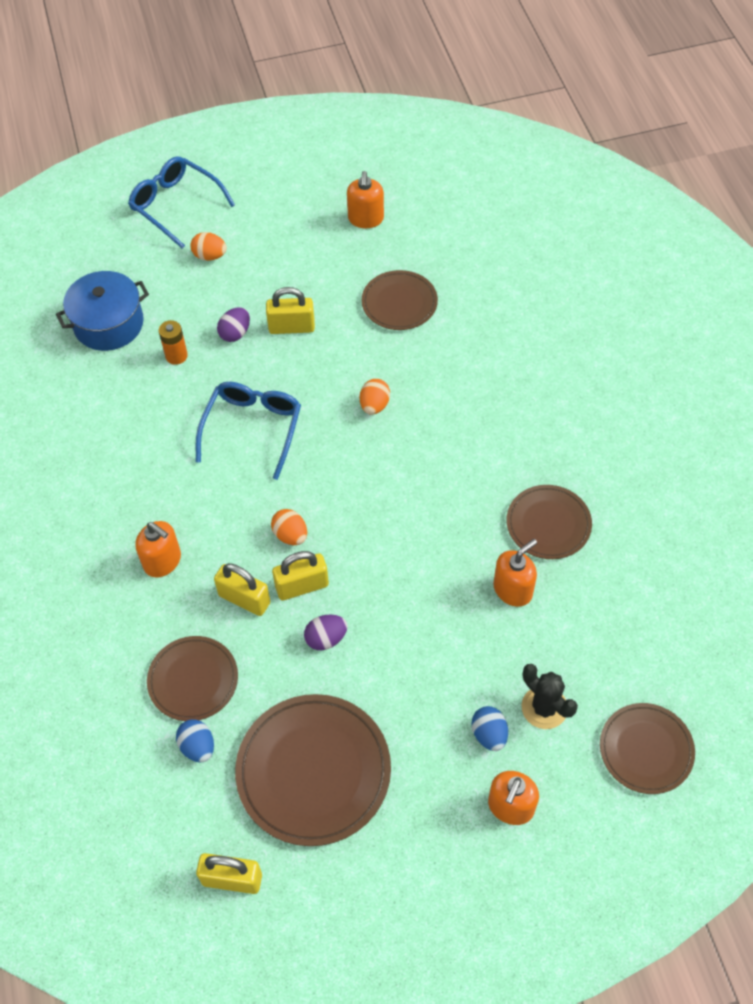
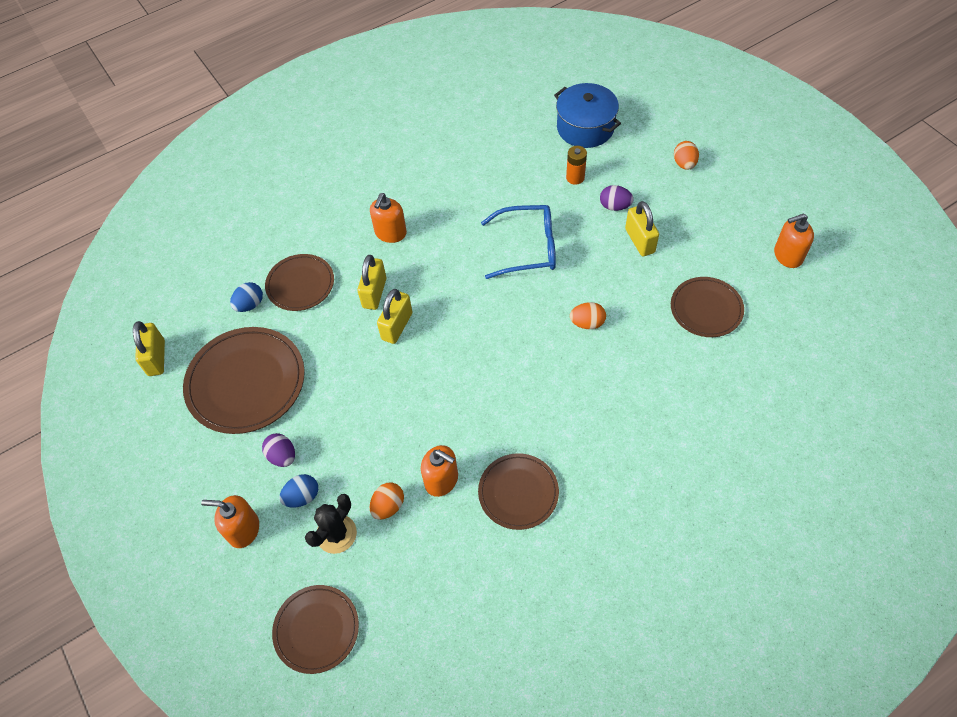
camera: 75 degrees right, 0 degrees up
(176, 206) = (723, 125): blue glasses -> none
(290, 535) = (439, 304): orange egg -> orange egg (388, 506)
(302, 586) = (397, 326): yellow padlock -> yellow padlock turned 60 degrees clockwise
(326, 638) = (356, 356): purple egg -> purple egg (282, 456)

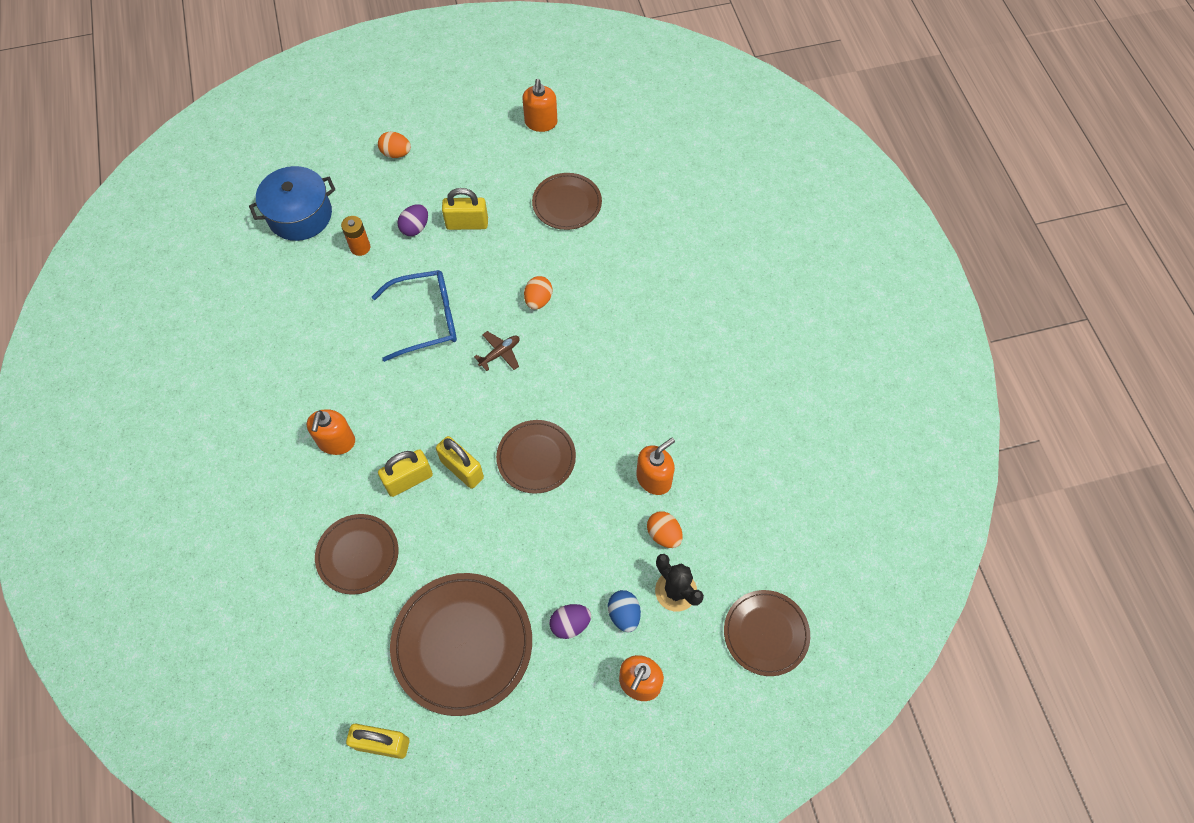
camera: 75 degrees left, 5 degrees up
(250, 305) = (358, 618): blue egg -> none
(374, 293) = (409, 480): yellow padlock -> yellow padlock turned 60 degrees counterclockwise
(390, 233) = (336, 442): orange soap dispenser -> orange soap dispenser turned 60 degrees clockwise
(518, 313) = (500, 353): none -> brown plane
(518, 492) = (690, 417): brown plate -> brown plate (536, 458)
(527, 248) = (425, 319): blue glasses -> blue glasses turned 60 degrees clockwise

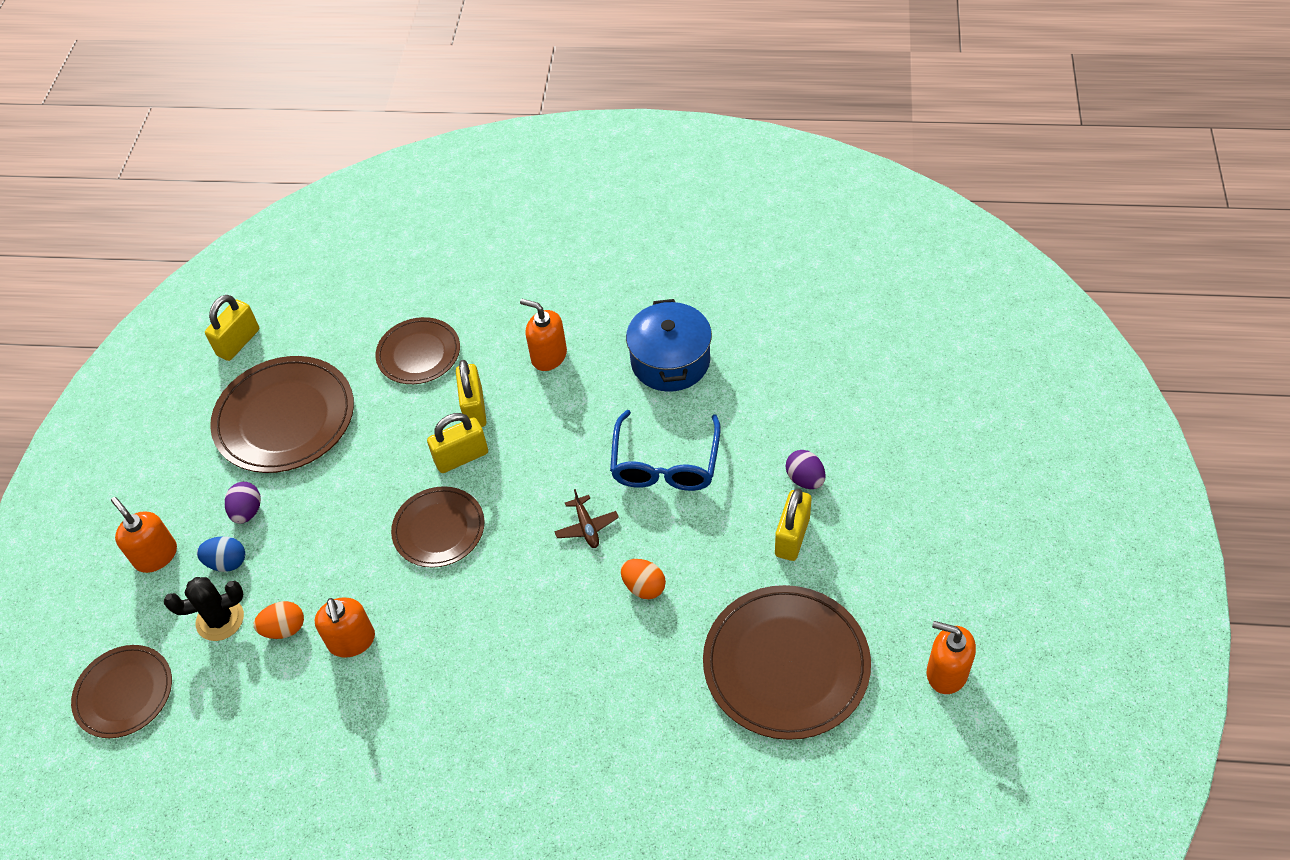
camera: 115 degrees right, 10 degrees down
(300, 215) = (864, 368): blue pot -> blue pot (670, 361)
(360, 247) = (794, 418): orange battery -> none
(396, 153) = (936, 483): orange egg -> none
(567, 203) = (786, 664): brown plate -> brown plate, size x1.64

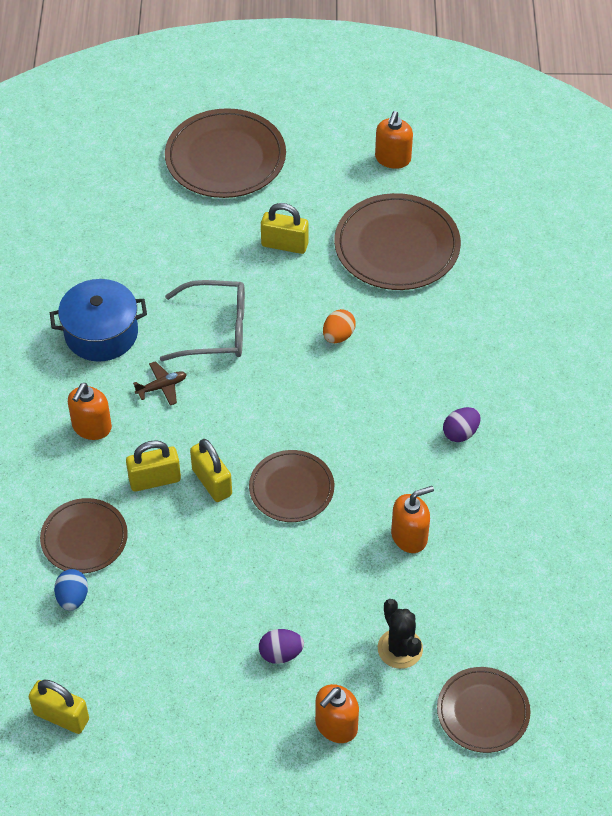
camera: 100 degrees left, 0 degrees up
(227, 562) = (339, 658): blue egg -> blue egg (72, 598)
(284, 629) = (403, 592): orange egg -> none
(285, 418) = (166, 645): brown plate -> brown plate (225, 158)
(586, 527) = (282, 379): brown plane -> brown plane (162, 387)
(665, 463) = (214, 330): blue glasses -> grey glasses
(805, 479) = (229, 238): purple egg -> purple egg (460, 433)

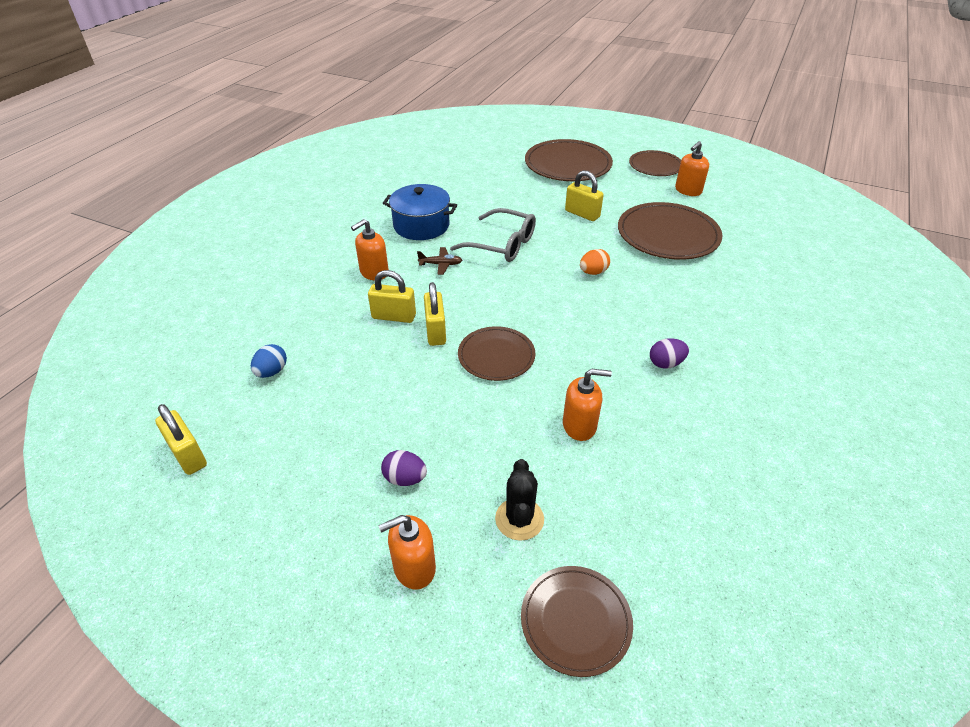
camera: 25 degrees right, 10 degrees down
(84, 538) = (313, 336): brown plate -> brown plate (655, 166)

